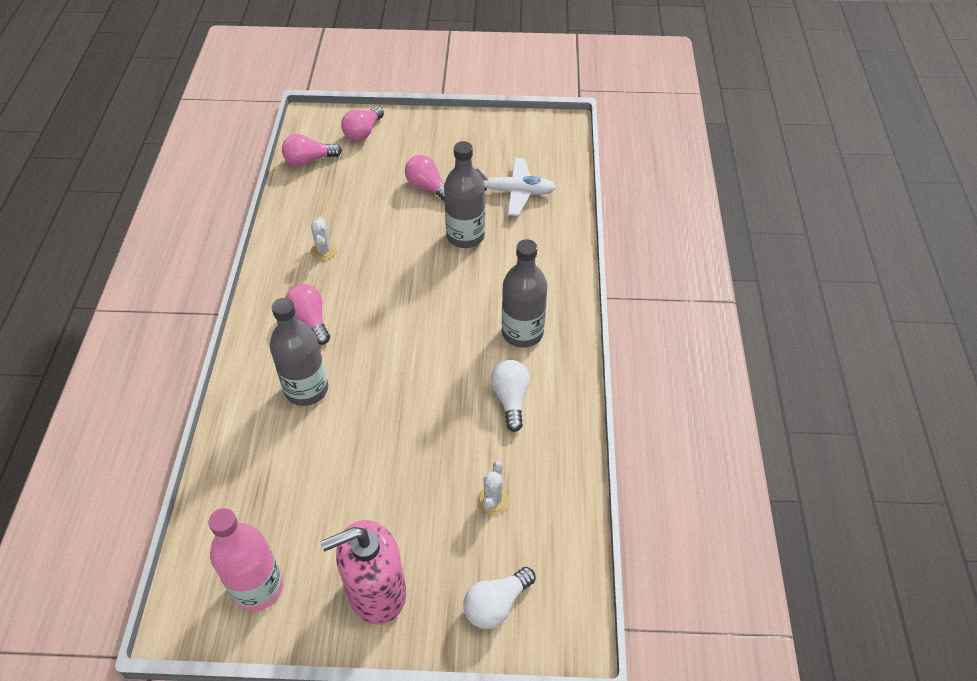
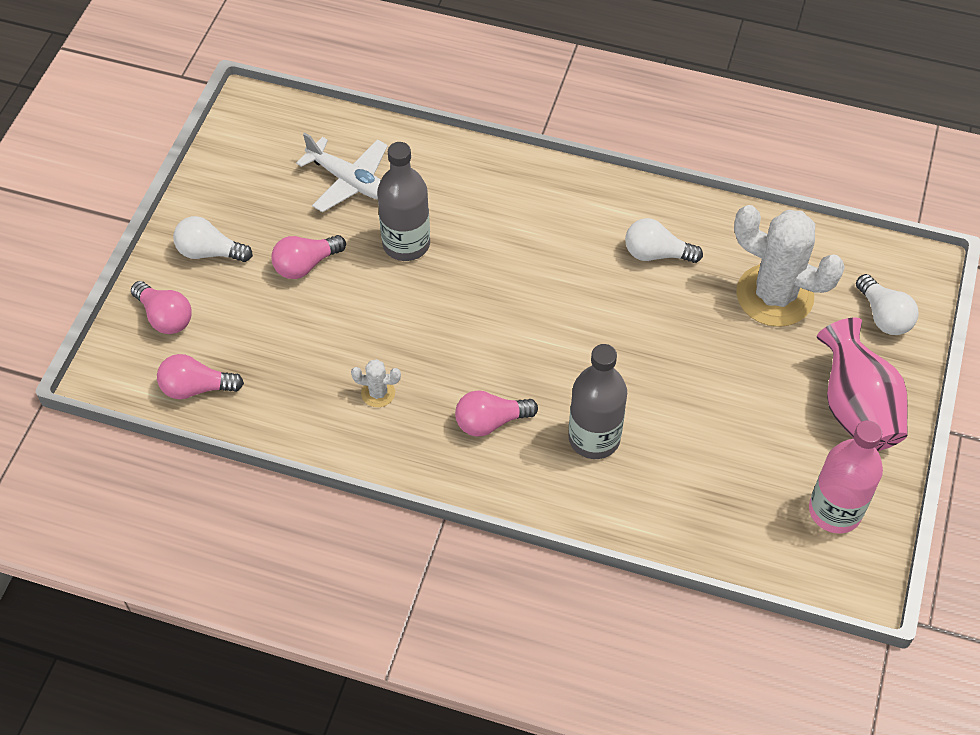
camera: 75 degrees left, 5 degrees up
(309, 160) = (196, 388): pink light bulb -> pink light bulb turned 90 degrees clockwise
(376, 592) = (856, 409): pink soap dispenser -> pink vase
(424, 139) = (209, 252): none -> white light bulb
(492, 501) = (774, 295): white cactus -> white cactus, size x2.37
(514, 192) = (349, 181): white plane -> white plane turned 105 degrees clockwise
(522, 333) = (571, 224): grey bottle -> none

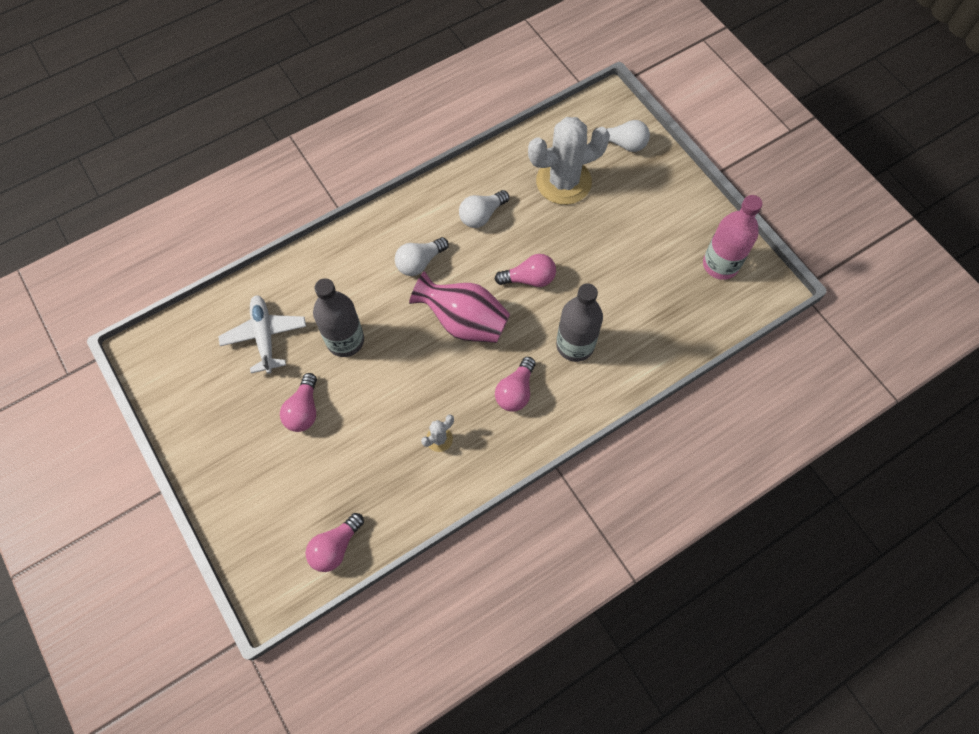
camera: 50 degrees left, 10 degrees up
(165, 317) = (261, 527): pink light bulb -> pink light bulb (529, 279)
(209, 252) = (236, 462): white light bulb -> white light bulb (419, 262)
(349, 181) = (264, 336): white plane -> white plane turned 90 degrees counterclockwise
(856, 409) = (668, 204): pink vase -> pink vase (464, 322)

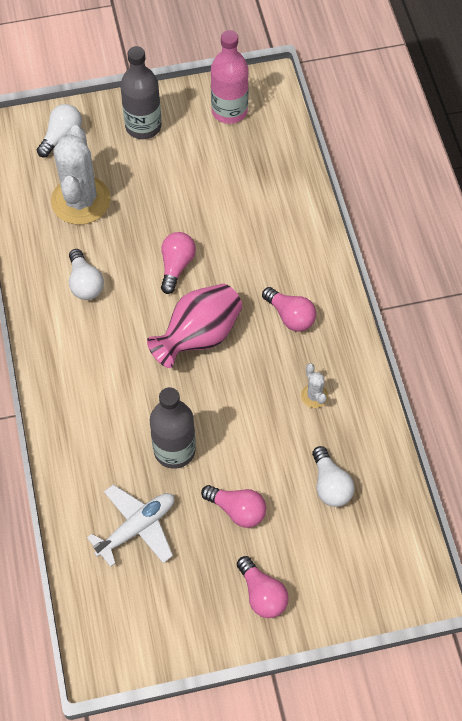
camera: 70 degrees left, 5 degrees down
(264, 336) = (137, 527): white plane -> white plane turned 135 degrees clockwise
(335, 547) = (391, 518): pink light bulb -> pink light bulb (262, 594)
(419, 262) = (114, 356): white light bulb -> white light bulb (330, 485)
(575, 345) = (262, 252): grey bottle -> grey bottle (143, 126)

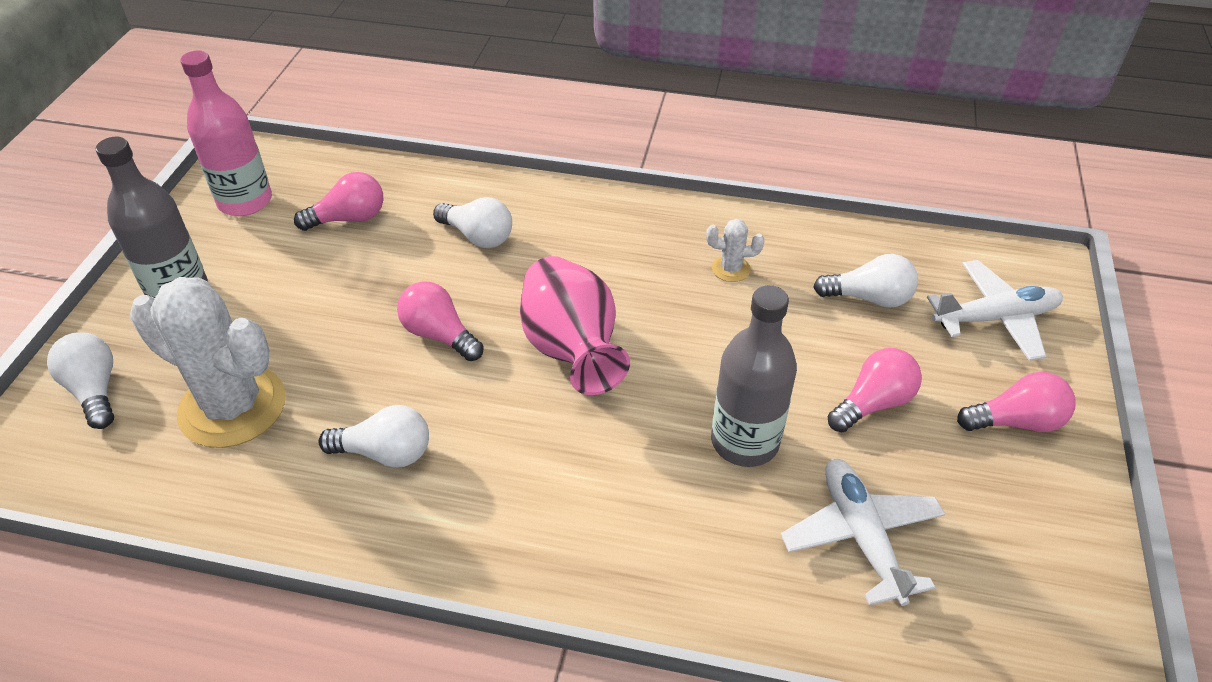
camera: 65 degrees left, 15 degrees down
(266, 245) = (478, 236): none -> white light bulb
(290, 316) = (600, 251): pink light bulb -> pink light bulb (349, 218)
(351, 566) = (995, 318): none -> white plane

